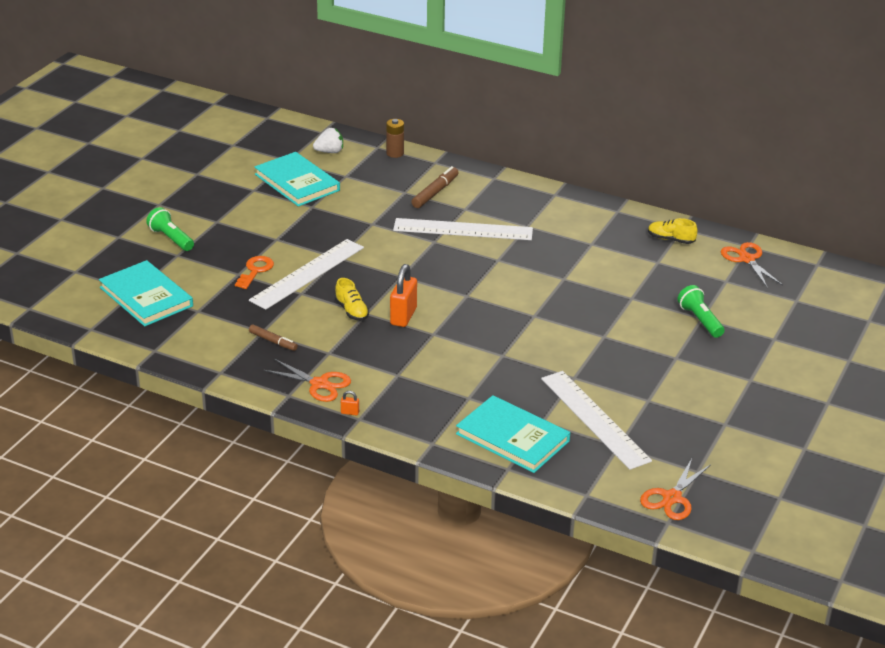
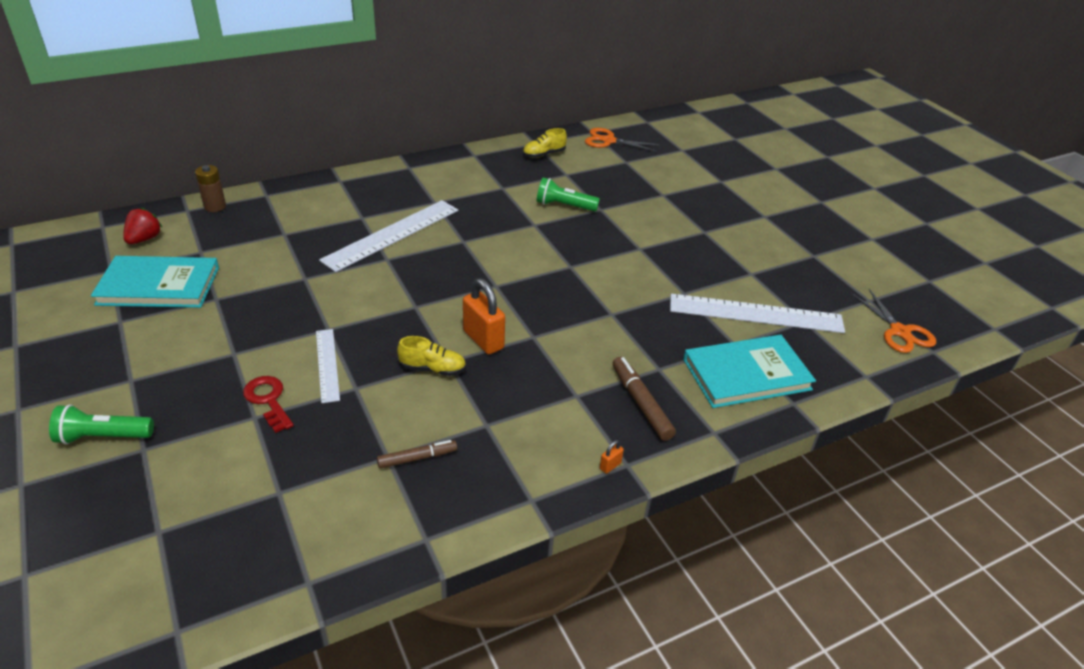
camera: 55 degrees left, 5 degrees up
(146, 297) = (186, 528): turquoise book -> none
(255, 271) = (268, 400): orange key -> red key
(307, 273) = (327, 364): white ruler -> white ruler, size x0.56
(319, 384) = (536, 462): orange scissors -> none
(329, 152) = (144, 239): white strawberry -> red strawberry
(435, 192) = (312, 219): brown marker -> brown marker (641, 403)
(700, 320) = (665, 197): green flashlight -> green flashlight (564, 206)

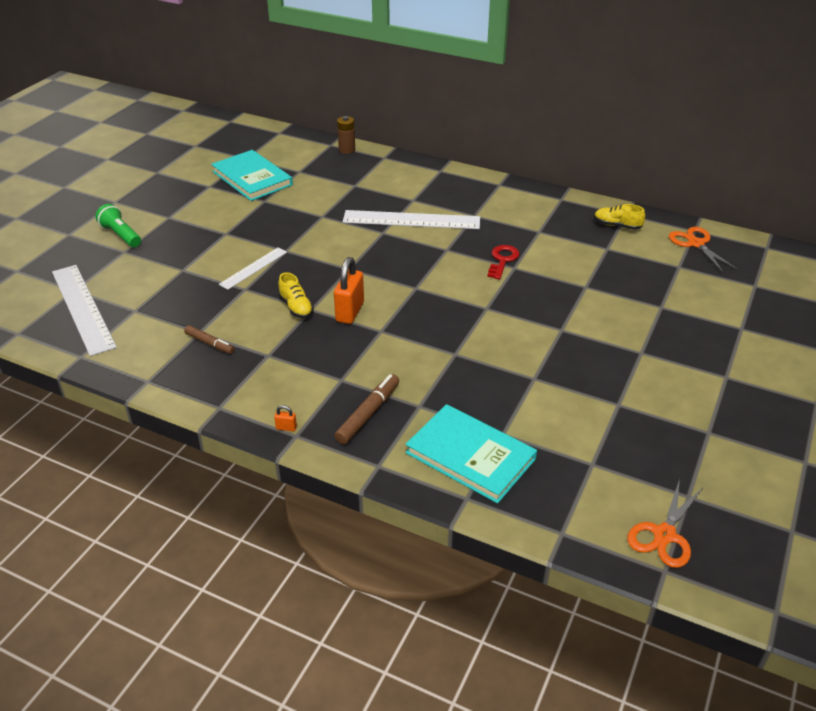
camera: 55 degrees right, 0 degrees up
(144, 239) = (285, 150): red strawberry -> none
(268, 400) = (201, 266): red key -> red key (502, 260)
(564, 206) = (561, 268): green flashlight -> none
(755, 313) = (562, 429): white ruler -> white ruler (83, 308)

